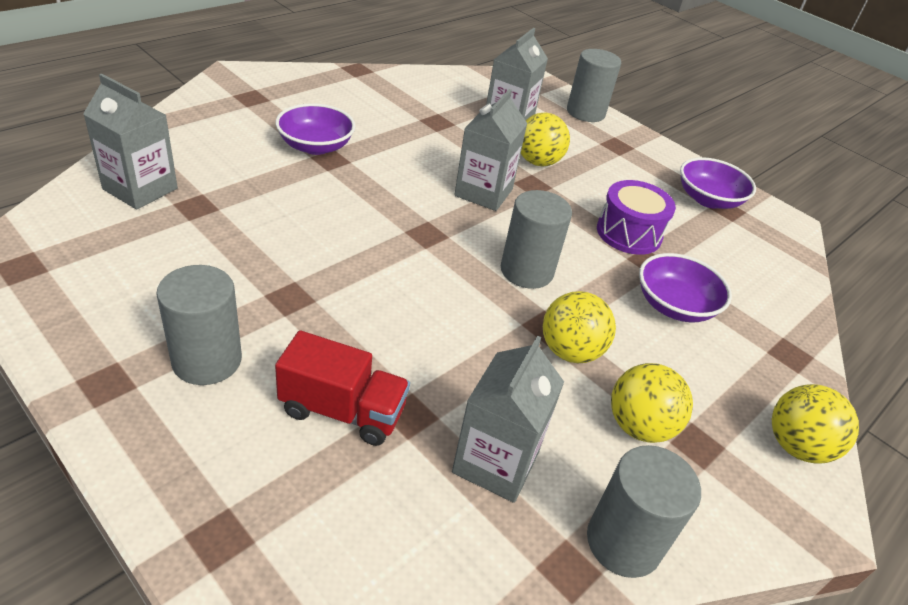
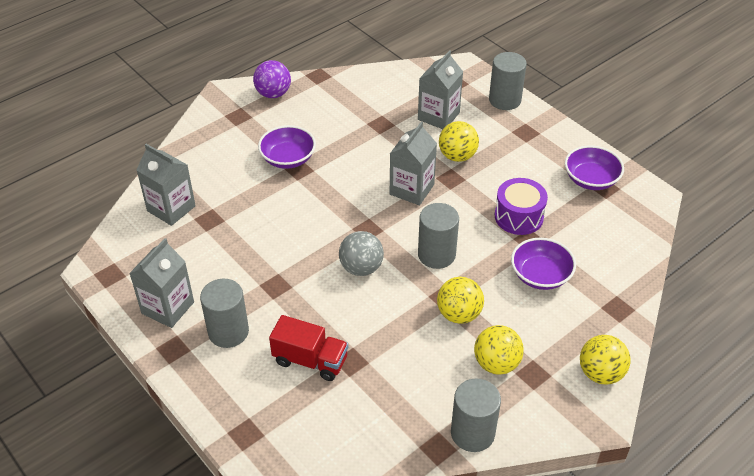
camera: 10 degrees right, 5 degrees up
(299, 80) = (273, 94): none -> purple ball
(420, 281) = (361, 268): none -> grey ball
(495, 462) = (401, 389): grey carton -> grey carton (168, 308)

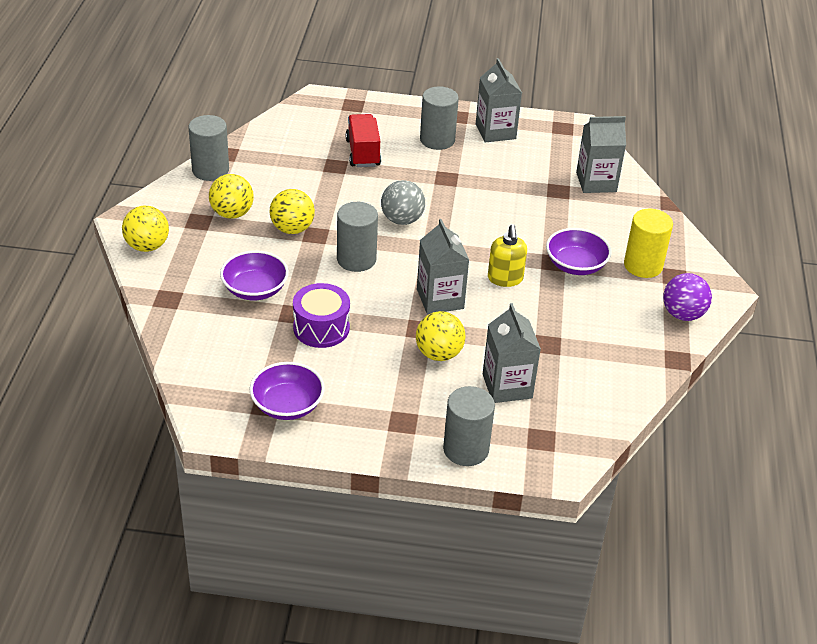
camera: 135 degrees right, 5 degrees down
(246, 133) = (643, 265): none -> yellow cylinder
(310, 360) = (363, 153): red truck -> red truck turned 105 degrees clockwise
(348, 177) = (505, 279): none -> yellow soap dispenser

